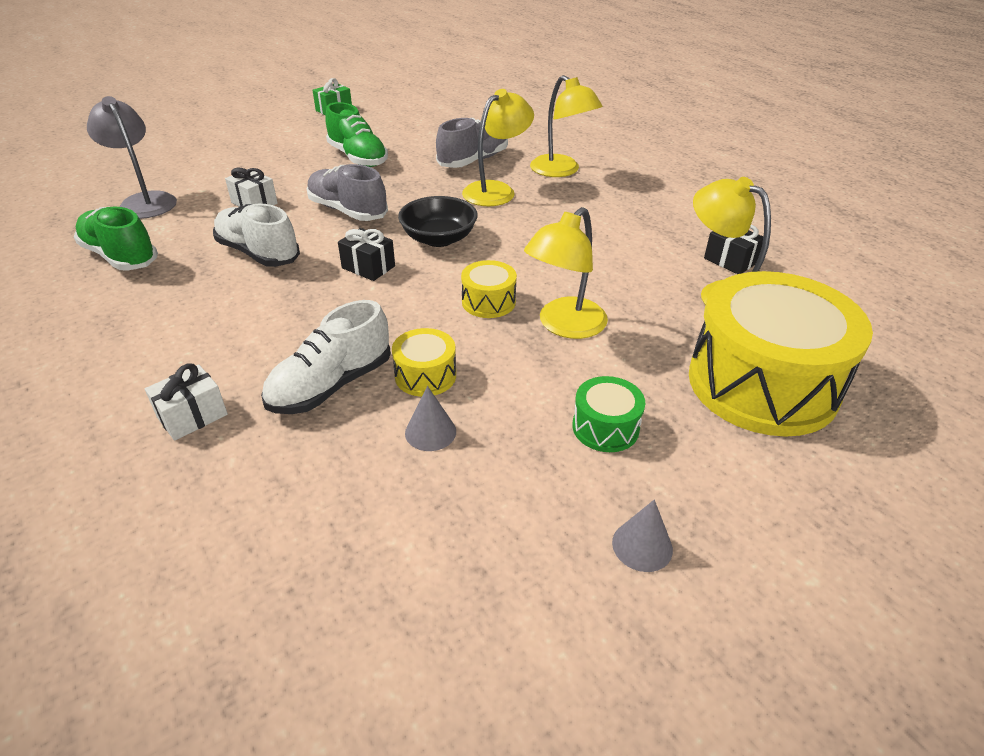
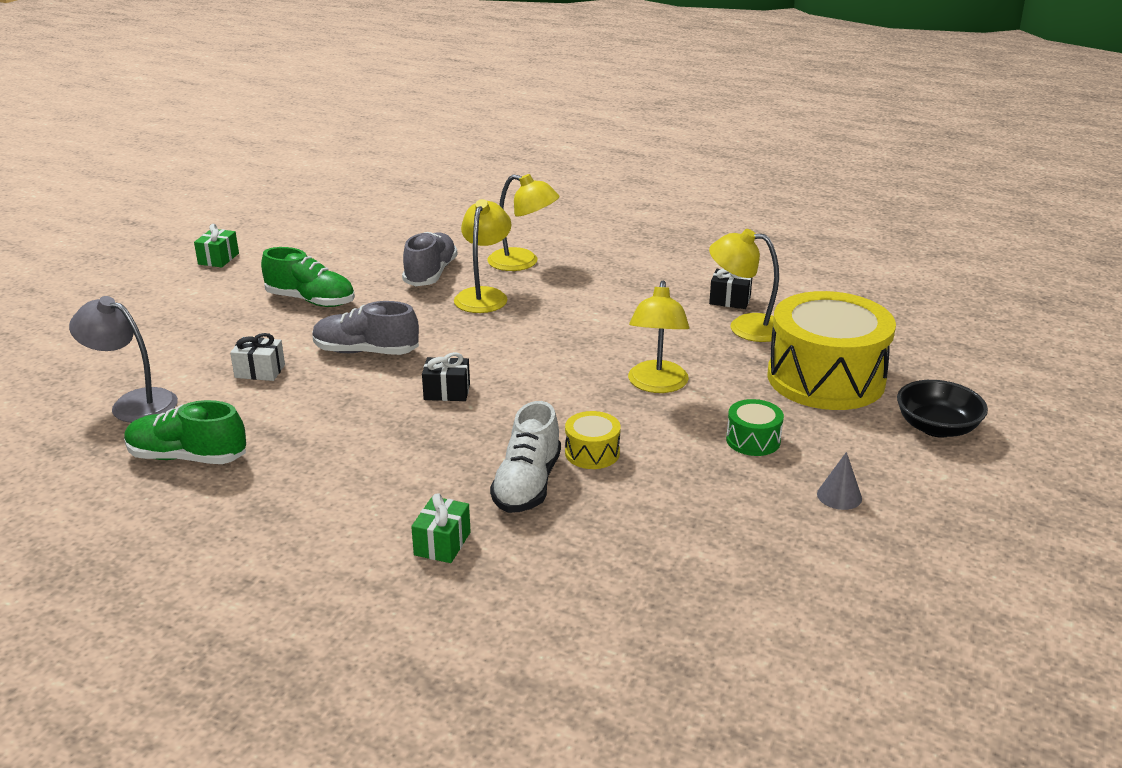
camera: 30 degrees left, 10 degrees down
(192, 416) = (442, 543): white gift -> green gift
(258, 253) = (327, 412): white shoe -> none
(430, 432) = (638, 486): grey cone -> none
(439, 239) = (481, 351): black bowl -> black bowl (936, 427)
(488, 302) = (580, 386): yellow drum -> none

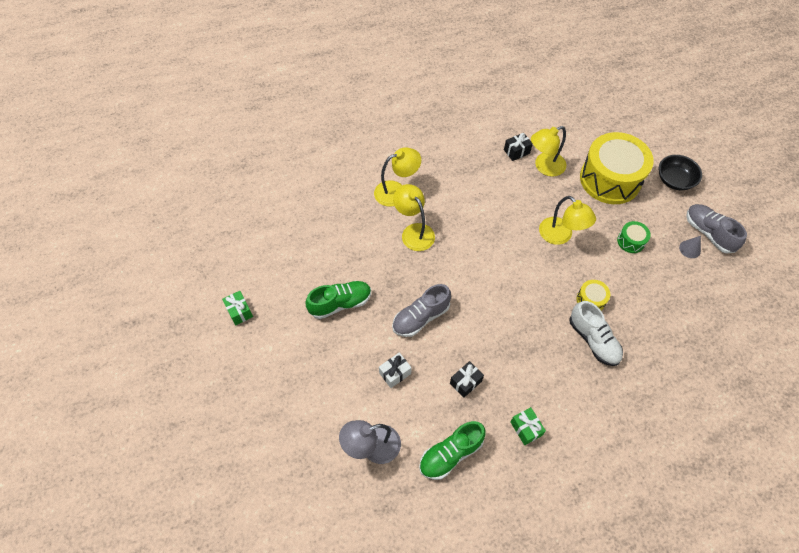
camera: 45 degrees left, 30 degrees up
(430, 274) = (367, 235): grey shoe -> grey shoe (708, 233)
(442, 543) = (609, 400): green gift -> green gift (526, 428)
(447, 392) = (491, 313): black gift -> black gift (465, 382)

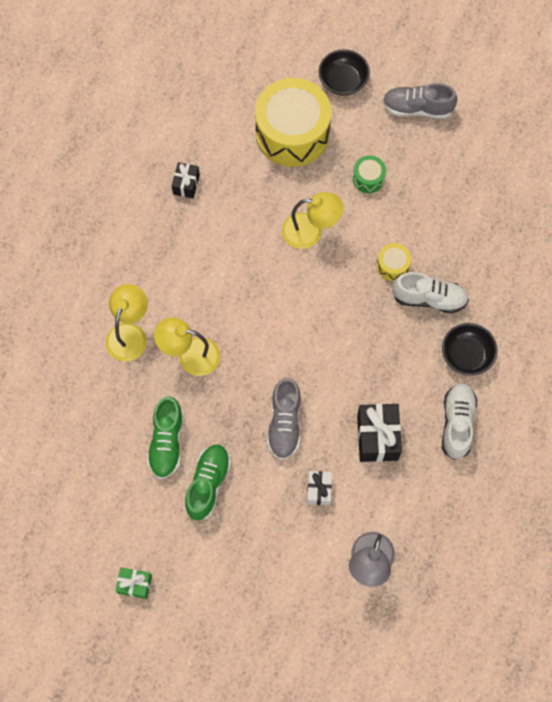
camera: 50 degrees left, 10 degrees up
(451, 454) = (428, 502): green shoe -> green shoe (167, 442)
(465, 382) = (377, 437): black gift -> black gift, size x1.70
(526, 428) = (457, 423): green gift -> white shoe
(544, 167) = (226, 176): yellow lamp -> none
(580, 396) = (466, 355): none -> black bowl
(690, 249) = (418, 139): grey cone -> none

